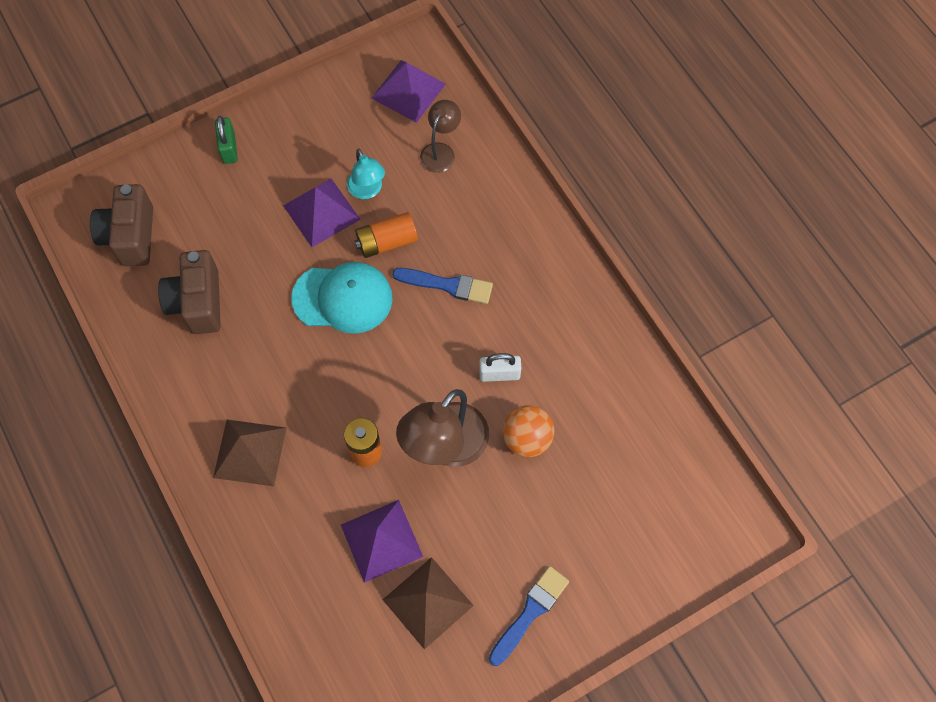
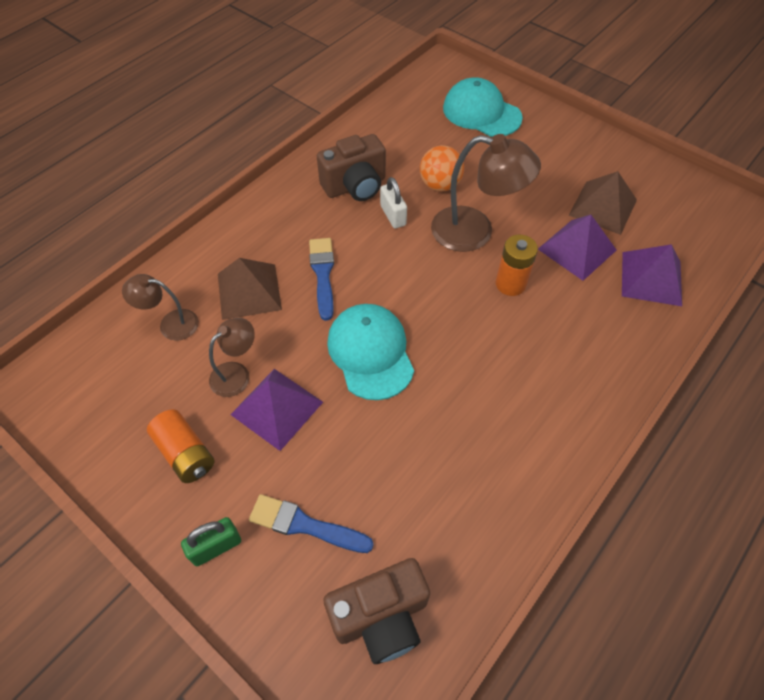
camera: 110 degrees left, 10 degrees down
(197, 302) = (434, 491): brown camera -> brown camera (355, 186)
(250, 452) = (564, 373): brown pyramid -> brown pyramid (249, 291)
(367, 190) = (236, 373): turquoise lamp -> brown lamp
(387, 242) = (293, 336): orange battery -> orange battery (185, 453)
(408, 91) = (94, 378): purple pyramid -> purple pyramid (651, 278)
(530, 613) = (569, 151): blue brush -> blue brush (305, 525)
(634, 539) = (481, 113): none -> turquoise cap

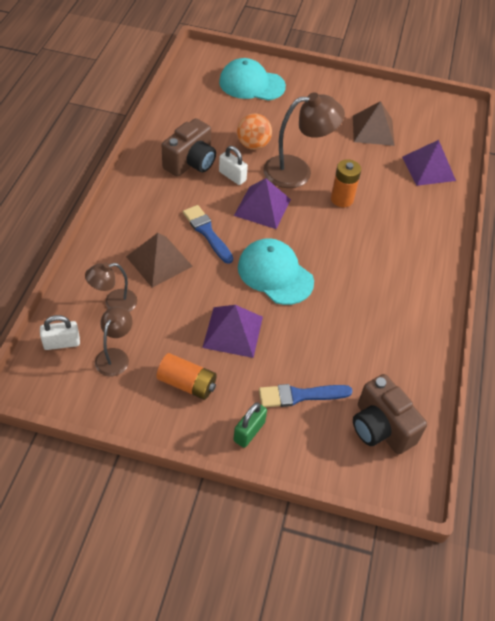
camera: 30 degrees left, 5 degrees down
(89, 351) = (62, 343): none -> white padlock
(236, 373) = (188, 319): brown lamp -> brown lamp (115, 356)
(381, 617) = (381, 427): brown camera -> brown camera turned 105 degrees clockwise
(576, 249) = (372, 163): purple pyramid -> purple pyramid (262, 207)

